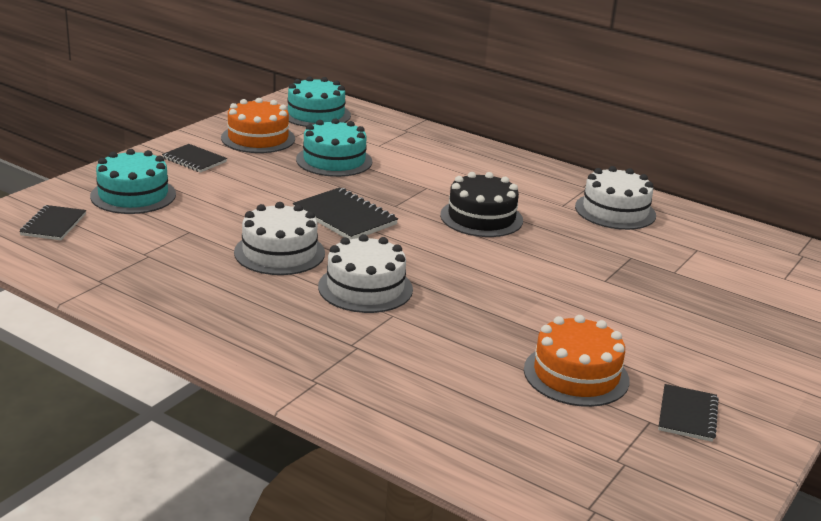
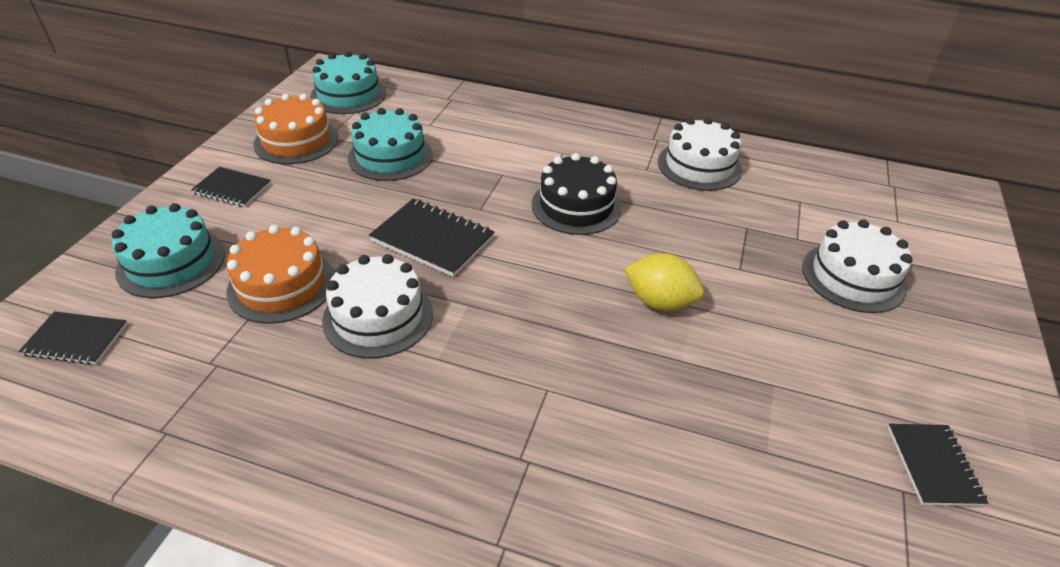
camera: 15 degrees left, 15 degrees up
(53, 225) = (76, 340): black notebook -> black notebook turned 75 degrees counterclockwise
(365, 288) = (498, 350): white cake -> white cake (853, 277)
(517, 286) = (659, 302): none -> yellow lemon
(576, 375) = (788, 433): orange cake -> orange cake (281, 285)

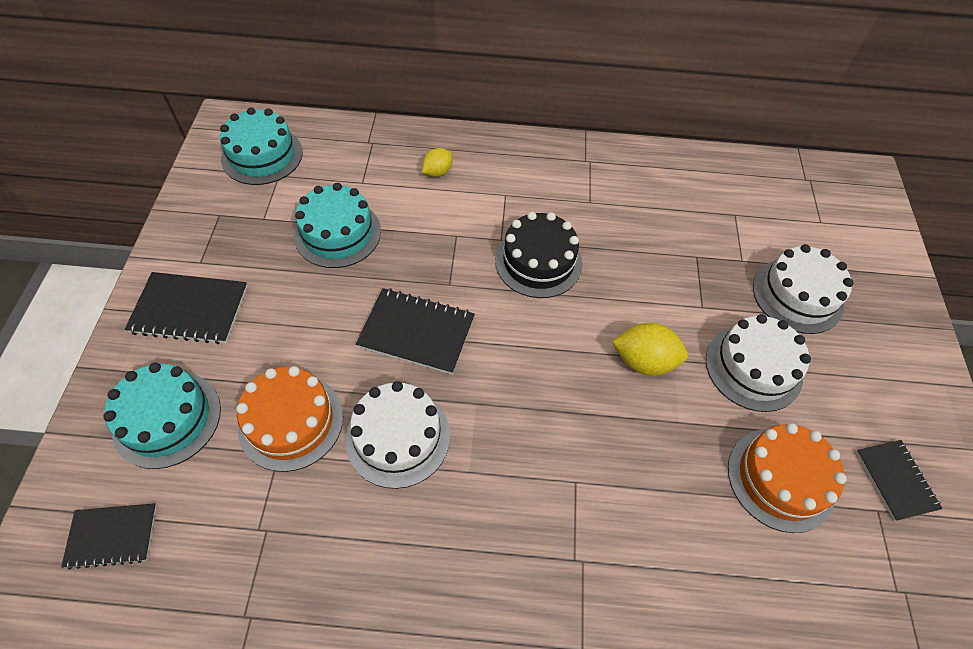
camera: 15 degrees left, 15 degrees up
(232, 189) = (190, 310): black notebook -> black notebook, size x1.53
(296, 141) = (231, 231): orange cake -> orange cake (780, 479)
(503, 127) = (437, 172): none -> yellow lemon
(699, 166) = (636, 188): white cake -> white cake (753, 367)

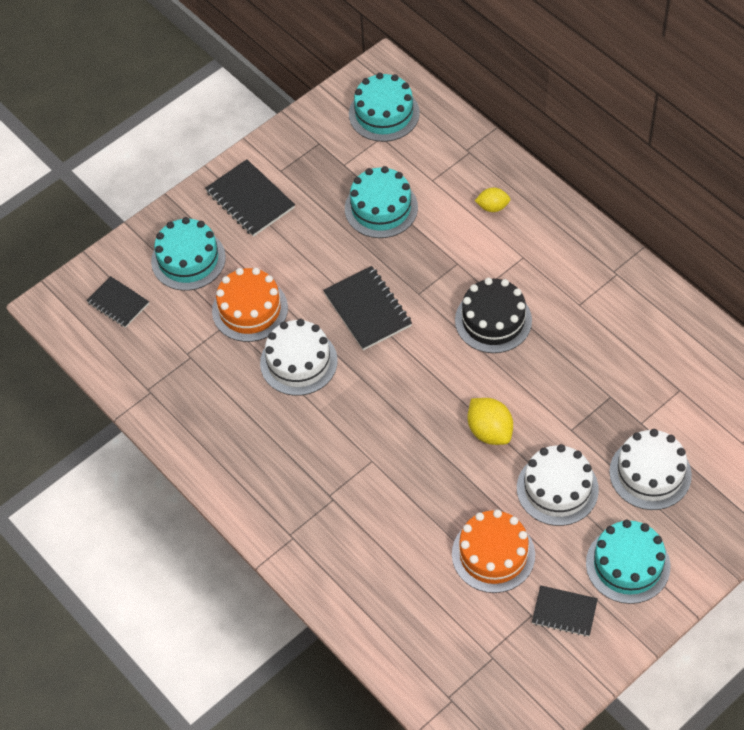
camera: 50 degrees right, 0 degrees up
(880, 388) = (628, 564): none -> turquoise cake
(895, 480) = (564, 612): black notebook -> black notebook turned 75 degrees clockwise

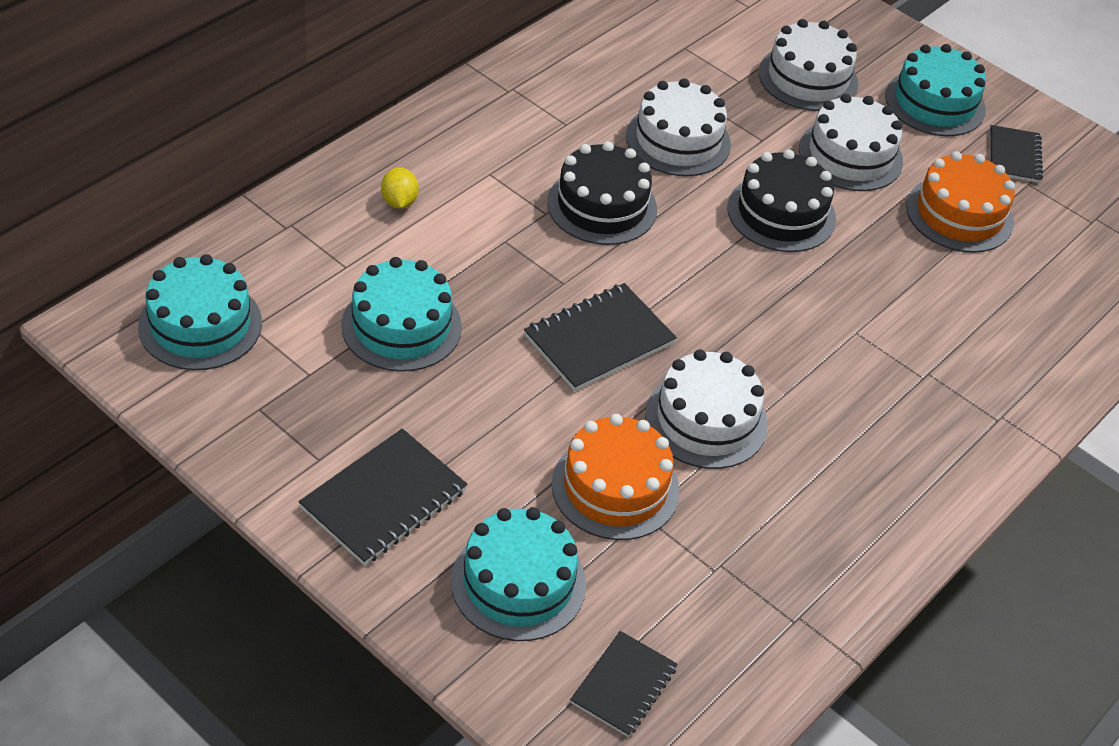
camera: 105 degrees left, 10 degrees down
(489, 431) = (781, 213): yellow lemon -> black cake
(566, 373) = (678, 140): none -> white cake

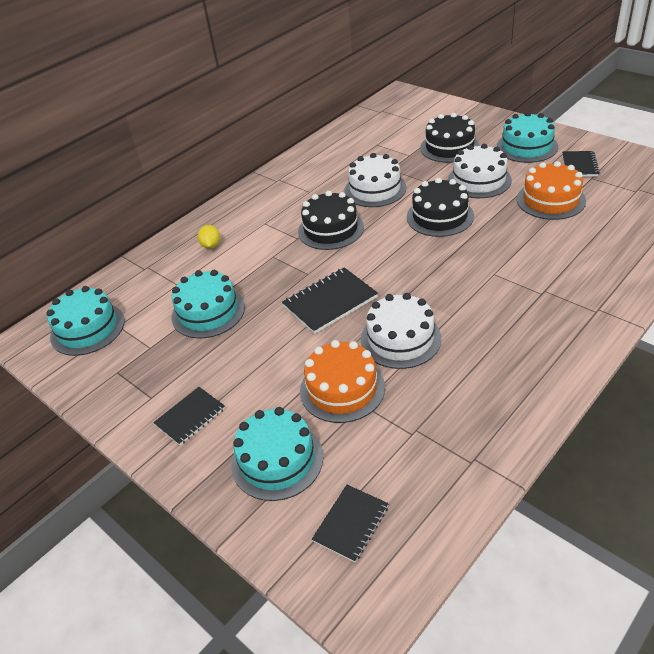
camera: 10 degrees right, 5 degrees down
(384, 499) = (190, 417): black notebook -> black notebook, size x0.65
(808, 78) = (449, 147): white cake -> black cake

